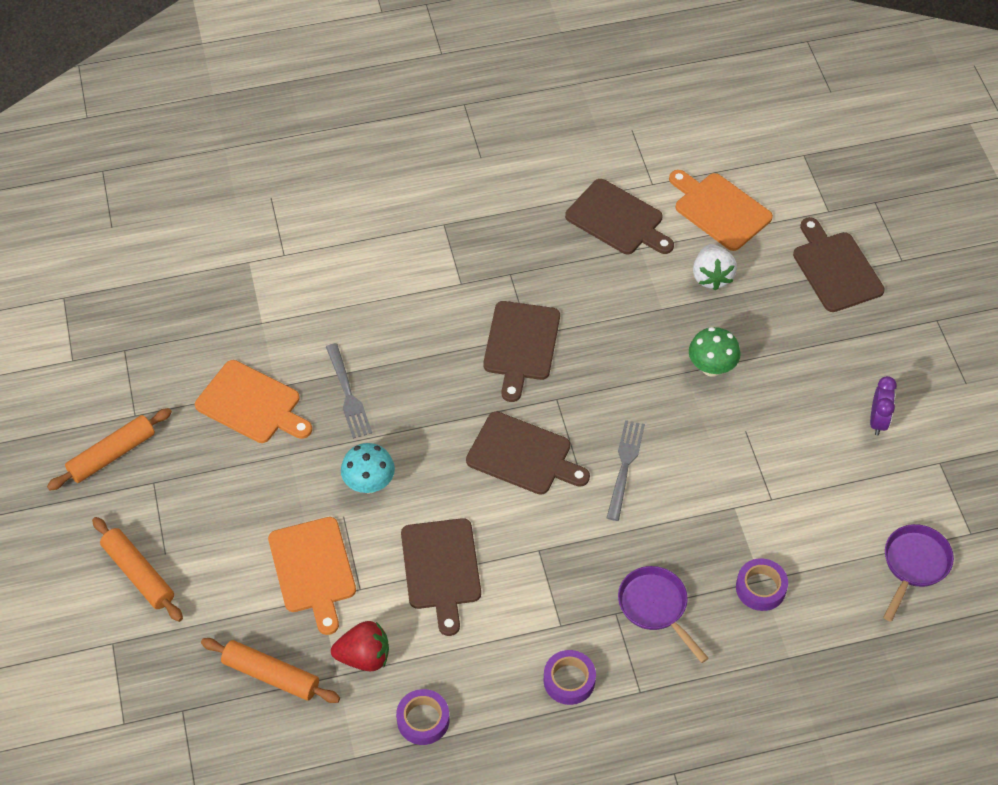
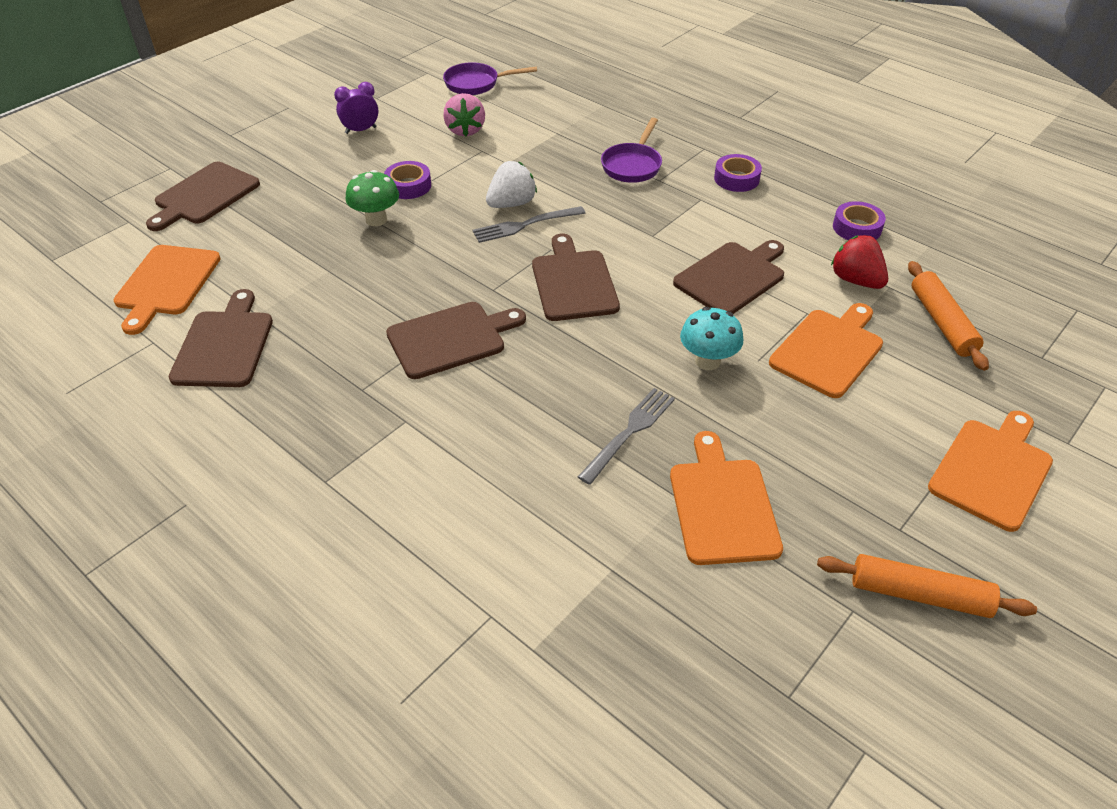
camera: 125 degrees left, 10 degrees down
(138, 573) = (992, 470): orange rolling pin -> orange cutting board
(711, 277) = (264, 257): white strawberry -> white strawberry (511, 204)
(760, 588) = (563, 131): purple tape -> purple tape (408, 186)
(820, 505) = (465, 130): none -> pink strawberry

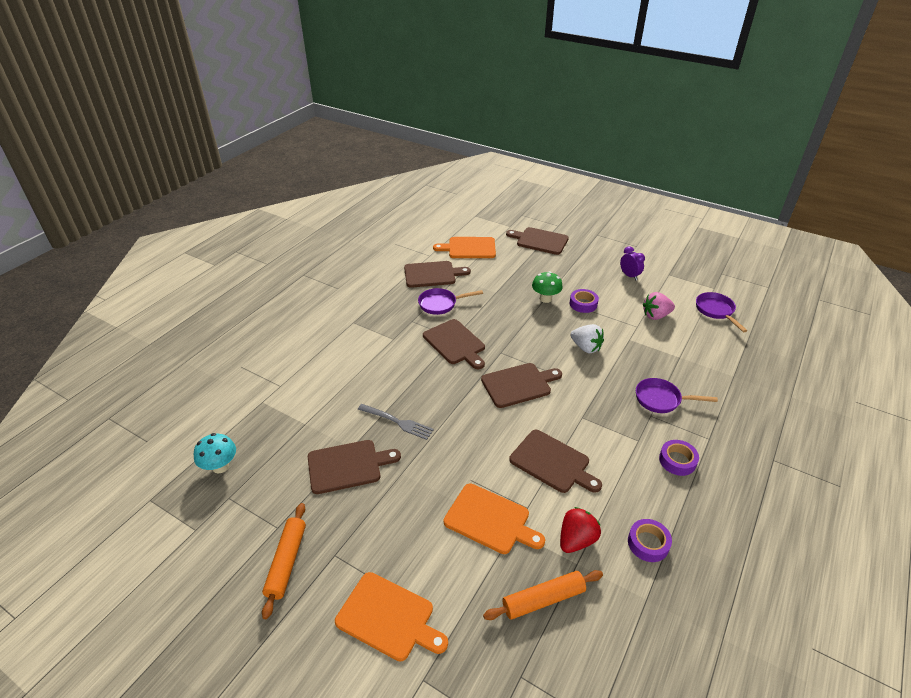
camera: 80 degrees right, 5 degrees down
(329, 344) = (440, 304): none -> purple pan
(524, 225) = (566, 356): grey fork -> none
(707, 361) = (463, 453): turquoise mushroom -> turquoise mushroom (220, 466)
(722, 505) = (348, 466): orange cutting board -> brown cutting board

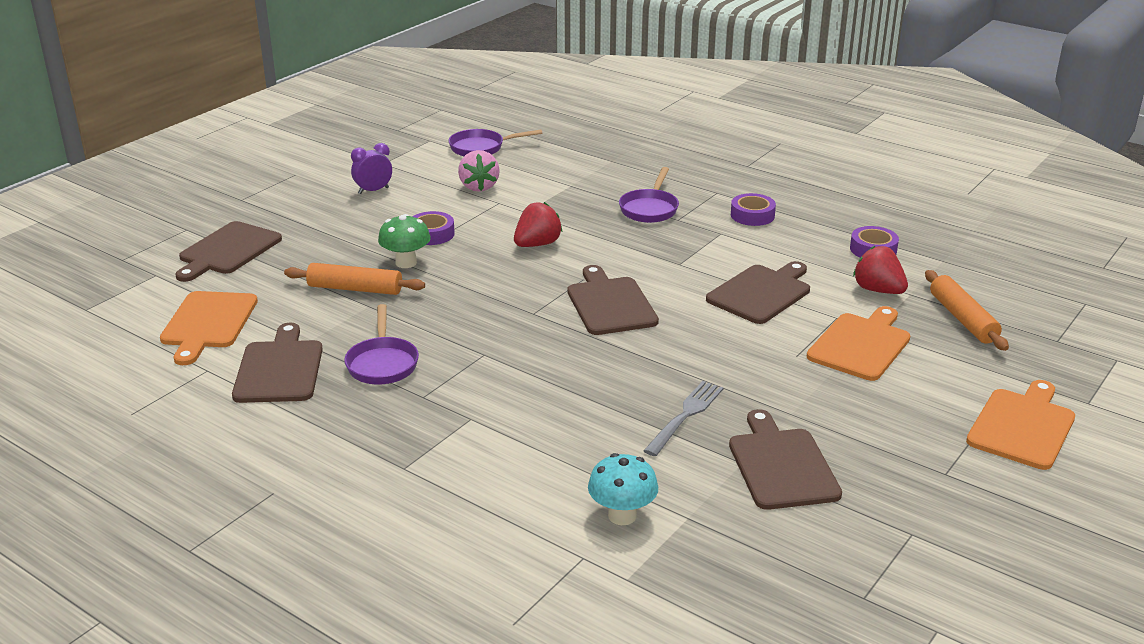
camera: 85 degrees left, 10 degrees down
(220, 466) = (795, 618): turquoise mushroom -> turquoise mushroom (622, 515)
(287, 562) = (969, 519): orange rolling pin -> orange rolling pin (355, 289)
(455, 343) = (500, 353): brown cutting board -> none
(586, 347) = (537, 244): white strawberry -> red strawberry

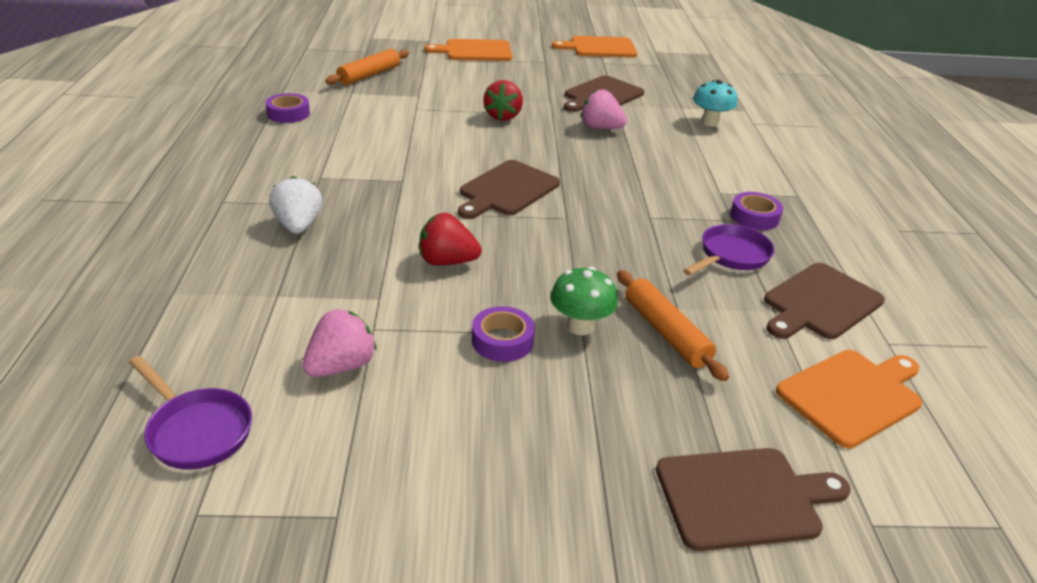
camera: 130 degrees left, 5 degrees up
(373, 190) = (442, 463): purple clock -> none
(650, 209) = (298, 226): purple pan -> white strawberry
(685, 415) = (600, 128): grey fork -> pink strawberry
(752, 215) = (265, 172): purple tape -> purple tape (754, 217)
(761, 293) = (412, 138): brown cutting board -> none
(861, 345) = (443, 96): orange cutting board -> orange cutting board (600, 48)
(878, 290) = (358, 102): red strawberry -> red strawberry (503, 116)

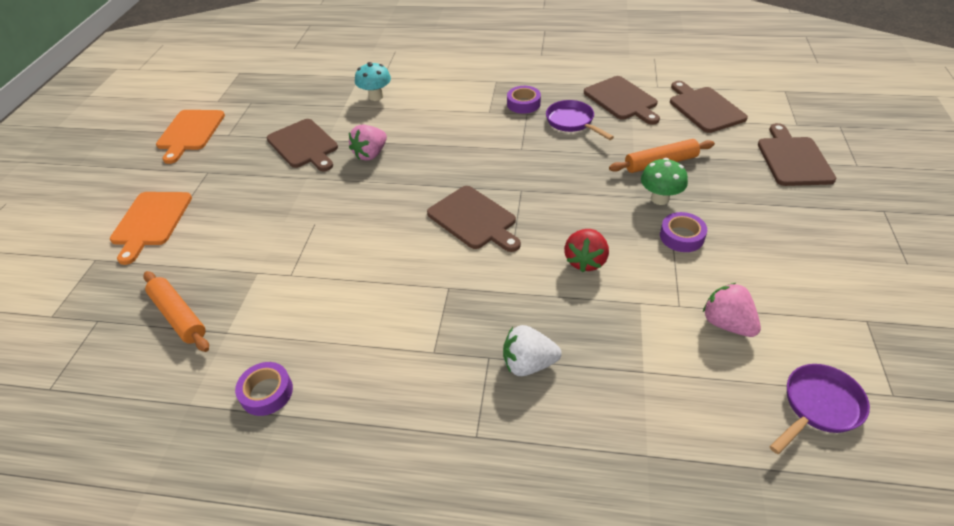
camera: 75 degrees left, 10 degrees up
(503, 116) = (329, 211): red strawberry -> none
(852, 395) = (704, 108): orange cutting board -> brown cutting board

